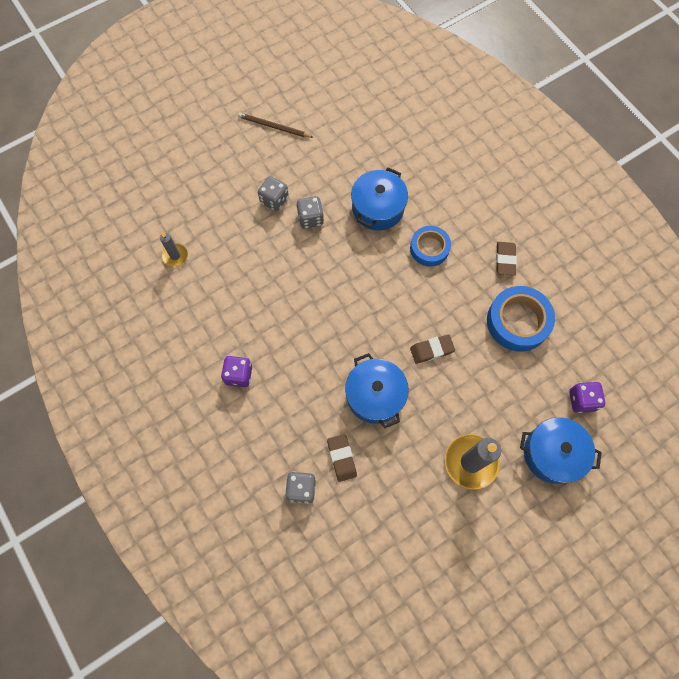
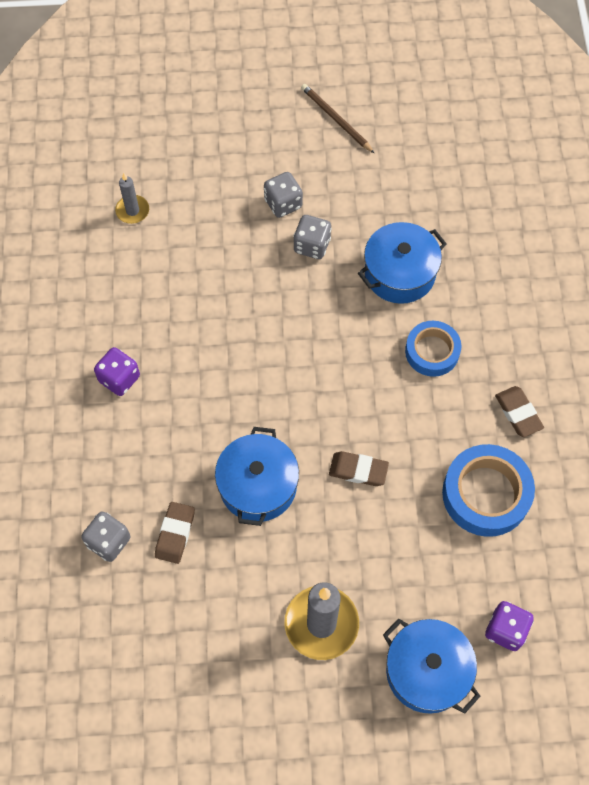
camera: 30 degrees right, 5 degrees down
(505, 260) = (518, 413): brown eraser -> brown eraser turned 60 degrees counterclockwise

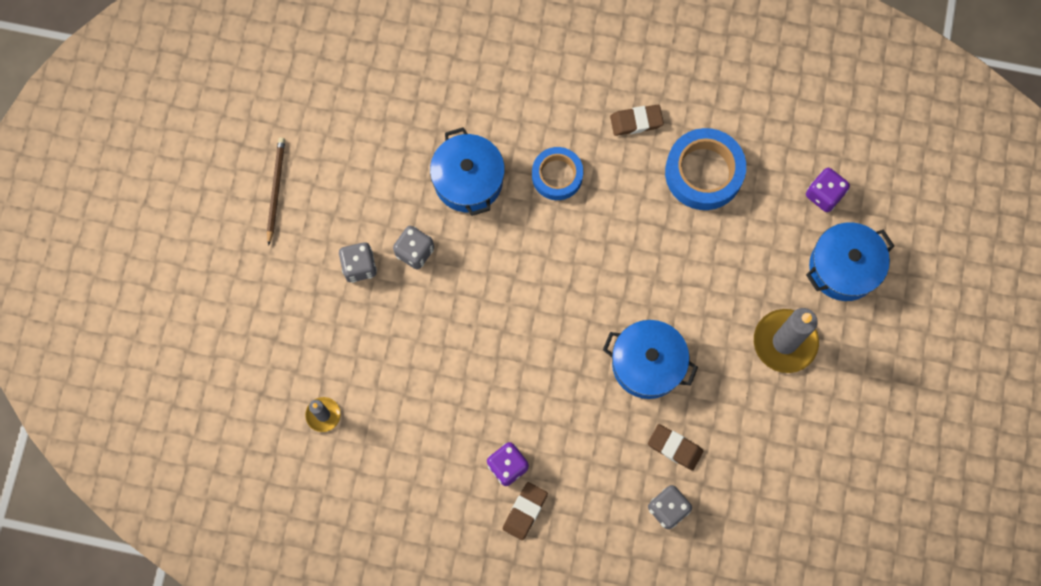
camera: 75 degrees left, 10 degrees up
(336, 119) = (276, 189): brown pencil -> brown pencil turned 120 degrees clockwise
(358, 470) = (655, 273): brown eraser -> brown eraser (525, 511)

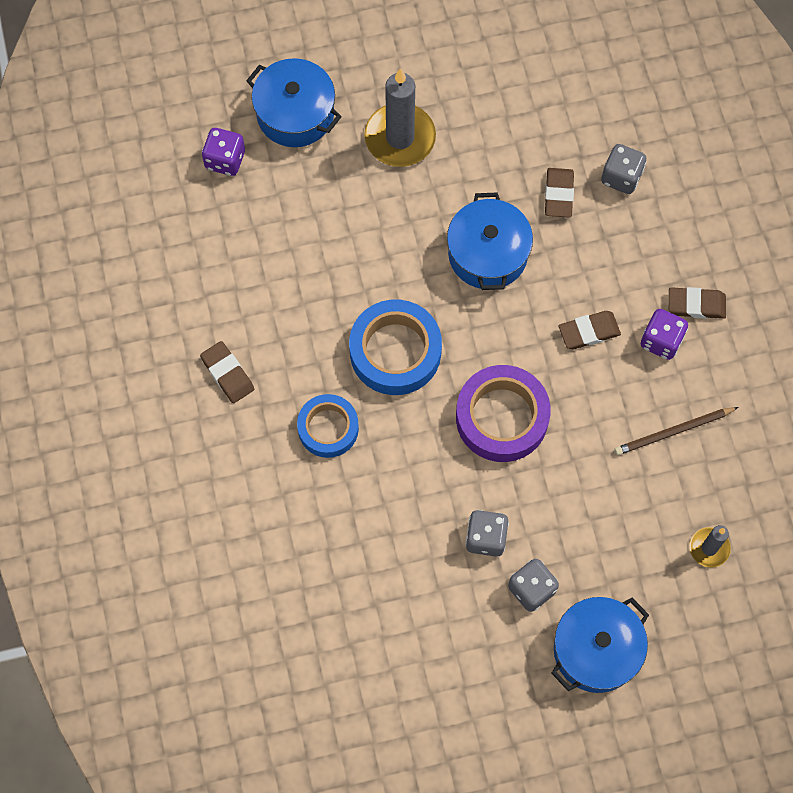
camera: 115 degrees left, 5 degrees down
(276, 189) = (490, 727): brown pencil -> brown pencil (673, 432)
(468, 180) = (377, 519): blue pot -> blue pot (596, 650)
(503, 309) = (502, 417): none -> purple tape
(542, 411) = (589, 332): none -> brown eraser
(703, 172) = (255, 283): blue tape -> blue tape (395, 351)

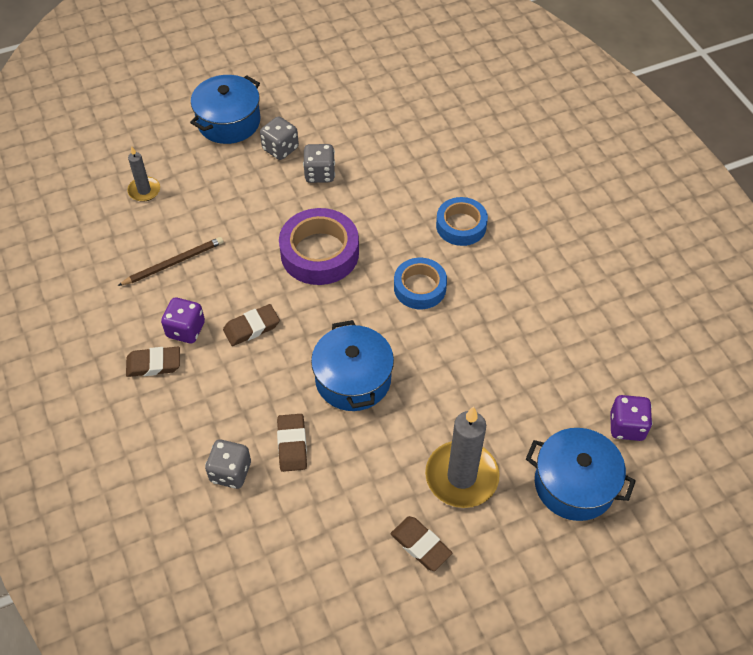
camera: 170 degrees right, 15 degrees down
(227, 374) = (556, 251): brown eraser -> brown eraser (420, 545)
(395, 351) = (420, 287): blue tape -> blue tape, size x0.65

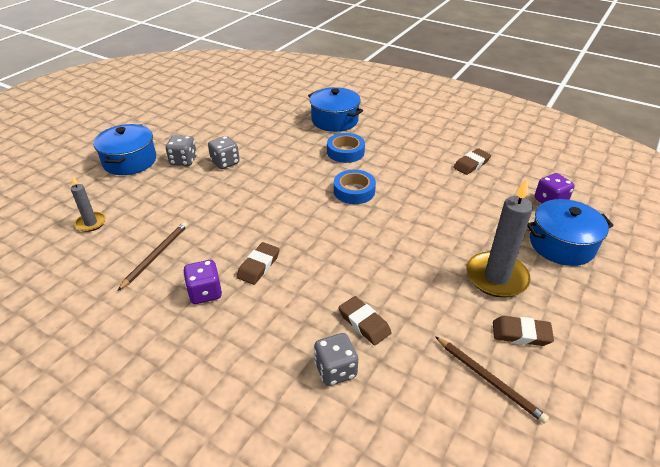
camera: 35 degrees left, 15 degrees down
(154, 364) = (197, 329): brown eraser -> brown eraser (471, 164)
(319, 253) = (267, 202): purple tape -> none
(346, 565) = (489, 380): none -> brown pencil
(353, 379) = (365, 260): blue pot -> blue pot (334, 120)

